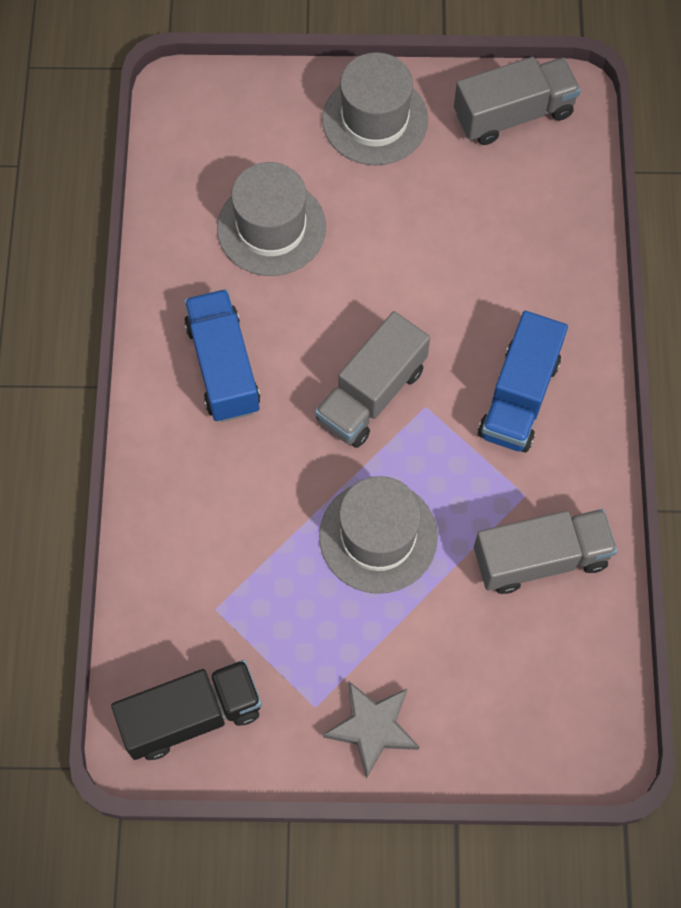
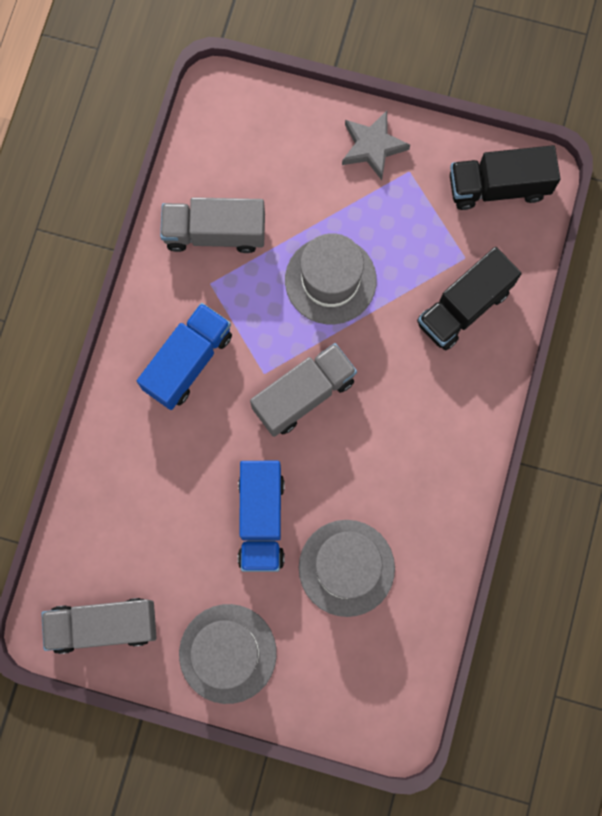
camera: 165 degrees left, 10 degrees up
(203, 545) = (463, 307): none -> black truck
(223, 367) = (416, 449): blue truck -> blue truck (261, 519)

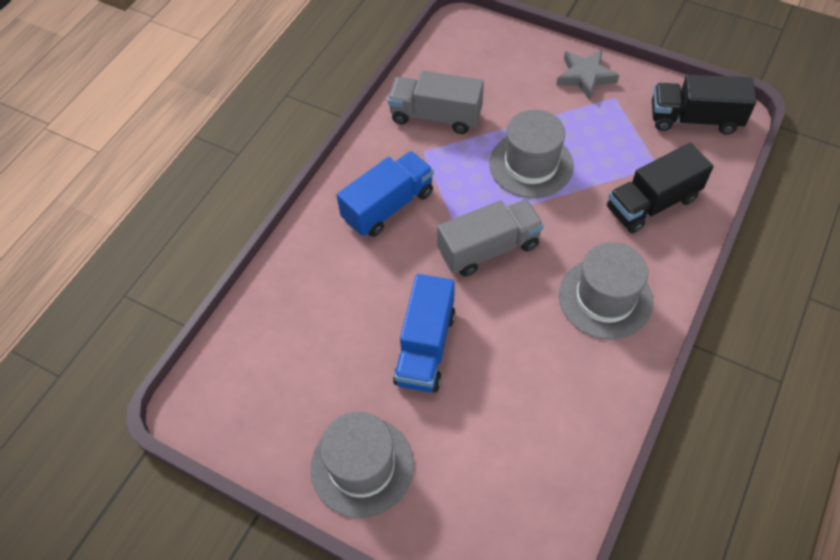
camera: 15 degrees right, 20 degrees down
(103, 625) = (246, 414): grey truck -> none
(346, 568) = (502, 407): grey hat -> grey hat (605, 298)

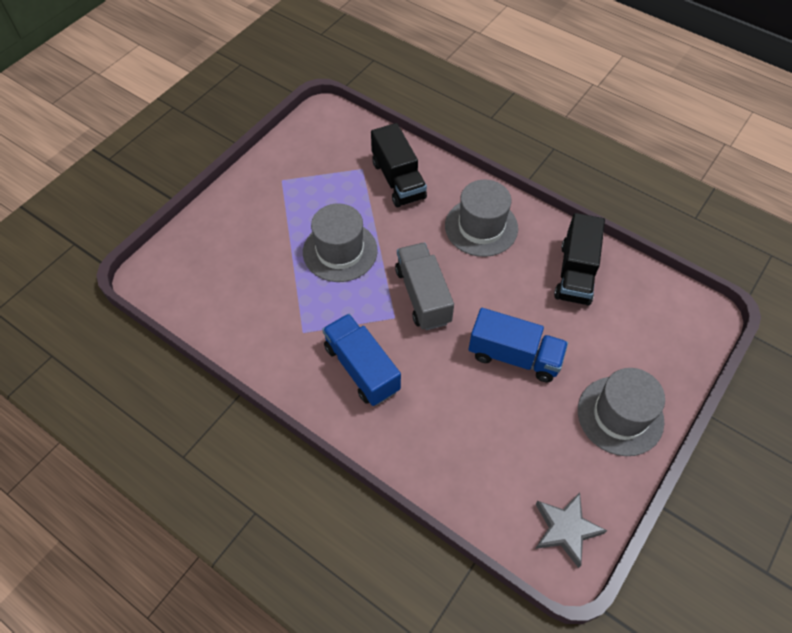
camera: 85 degrees left, 0 degrees up
(436, 116) = (262, 315): grey truck -> none
(585, 76) = (251, 195): grey star -> grey star (566, 529)
(694, 119) = (320, 136): black truck -> black truck (575, 273)

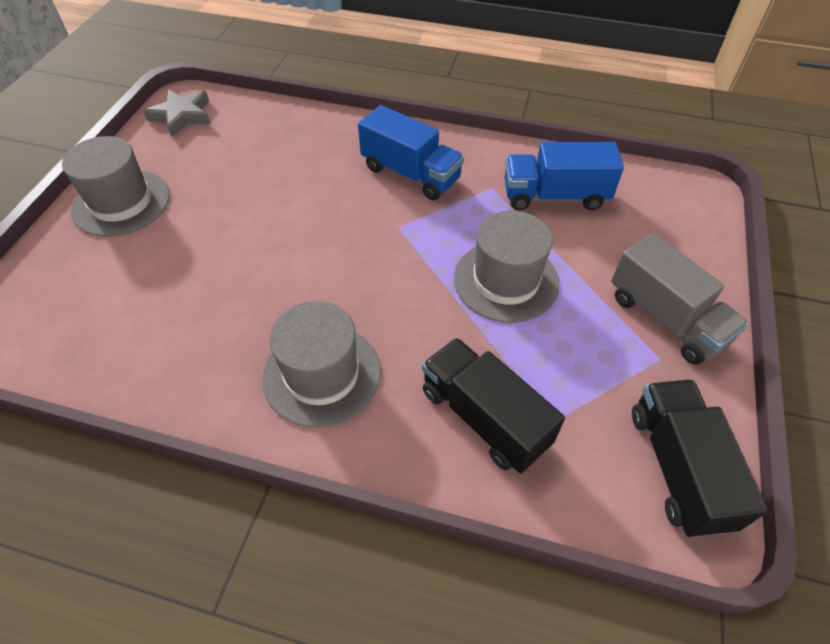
camera: 160 degrees right, 5 degrees down
(423, 296) = (373, 258): grey truck -> grey truck (665, 318)
(514, 356) = (245, 225): blue truck -> blue truck (554, 196)
(575, 273) = (169, 344): black truck -> black truck (678, 467)

